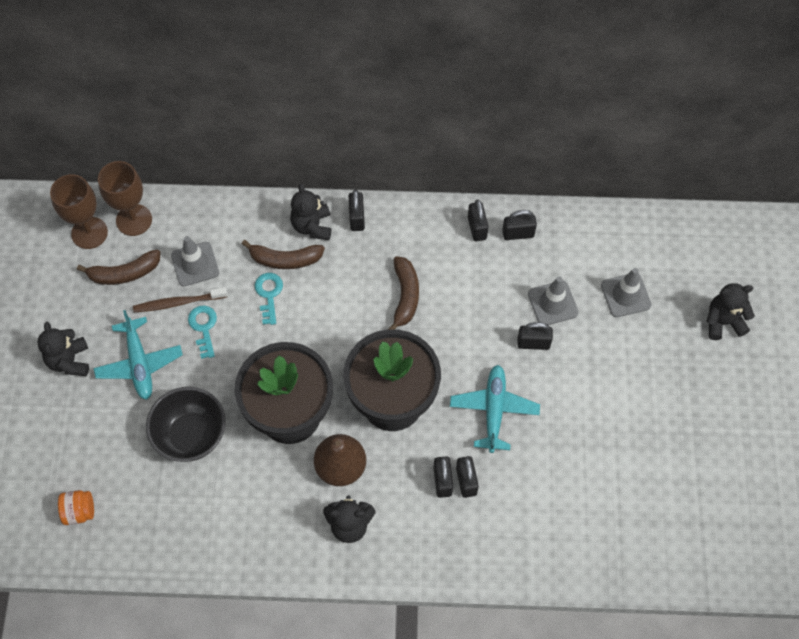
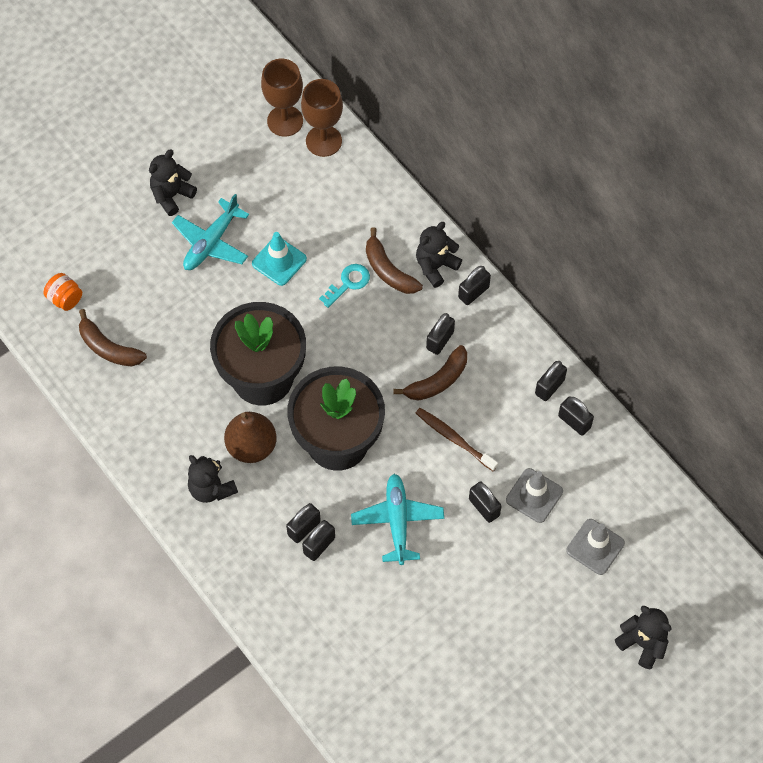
camera: 50 degrees right, 0 degrees up
(124, 273) = (274, 172): brown banana -> brown banana (108, 348)
(178, 303) = (284, 227): brown toothbrush -> brown toothbrush (454, 439)
(191, 435) = (186, 323): black bowl -> none
(195, 264) = (326, 212): grey traffic cone -> none
(203, 328) = (279, 261): turquoise key -> turquoise traffic cone
(374, 269) = (440, 340): none -> black padlock
(494, 410) = (397, 521): turquoise plane -> turquoise plane turned 60 degrees counterclockwise

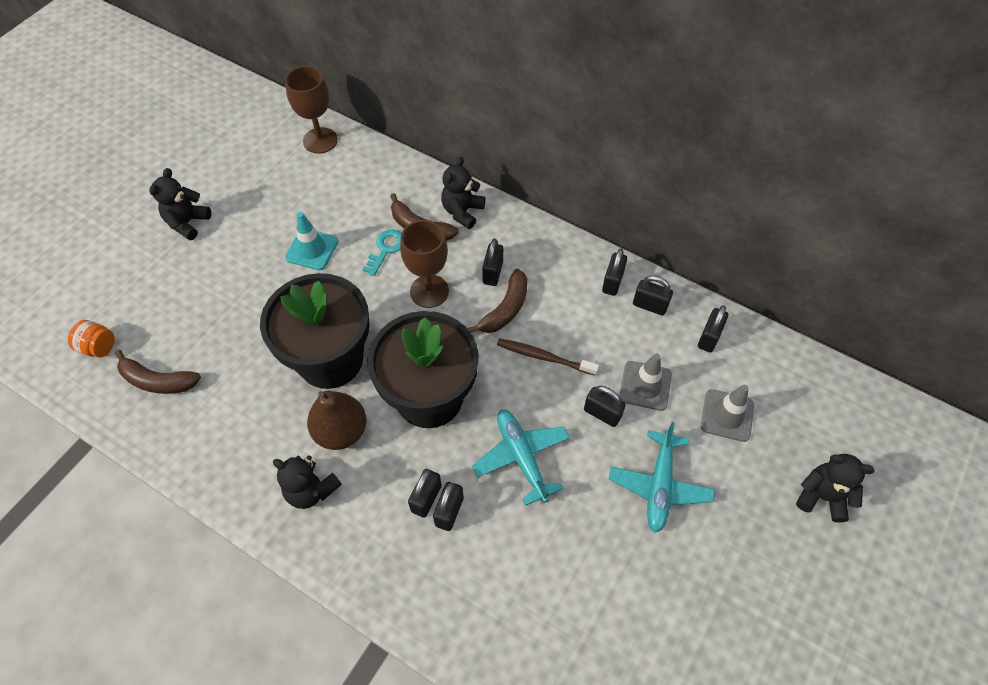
camera: 20 degrees left, 5 degrees down
(211, 242) = (239, 252): turquoise plane -> turquoise plane (659, 485)
(285, 121) = (279, 134): brown goblet -> brown goblet (429, 291)
(473, 292) = (506, 223): black padlock -> black padlock (709, 337)

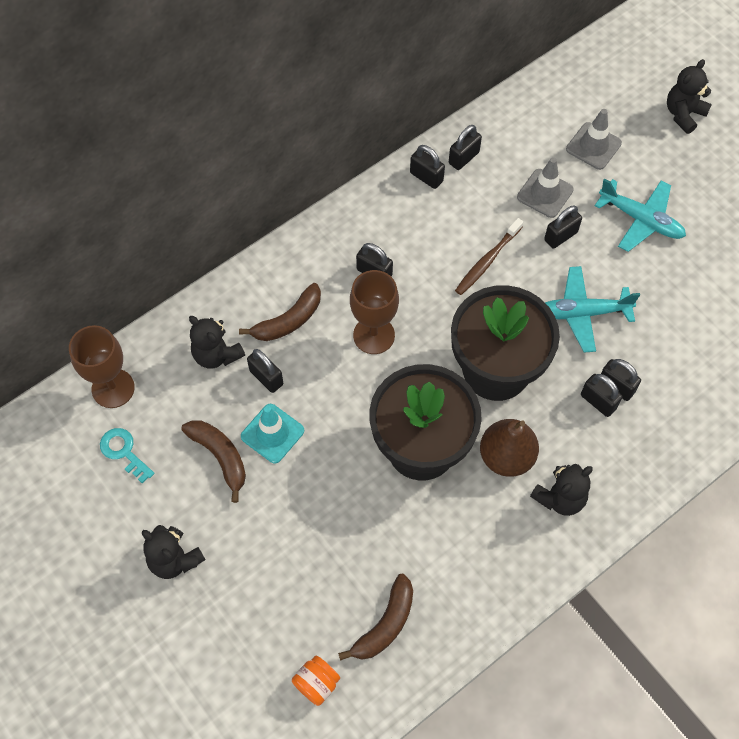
camera: 70 degrees left, 5 degrees up
(386, 249) = (303, 361): turquoise key -> turquoise key (124, 452)
(462, 211) = (284, 275): black teddy bear -> black teddy bear (216, 354)
(505, 309) = (421, 275): brown banana -> brown banana (220, 457)
(709, 337) = (514, 127): black padlock -> black padlock (266, 377)

